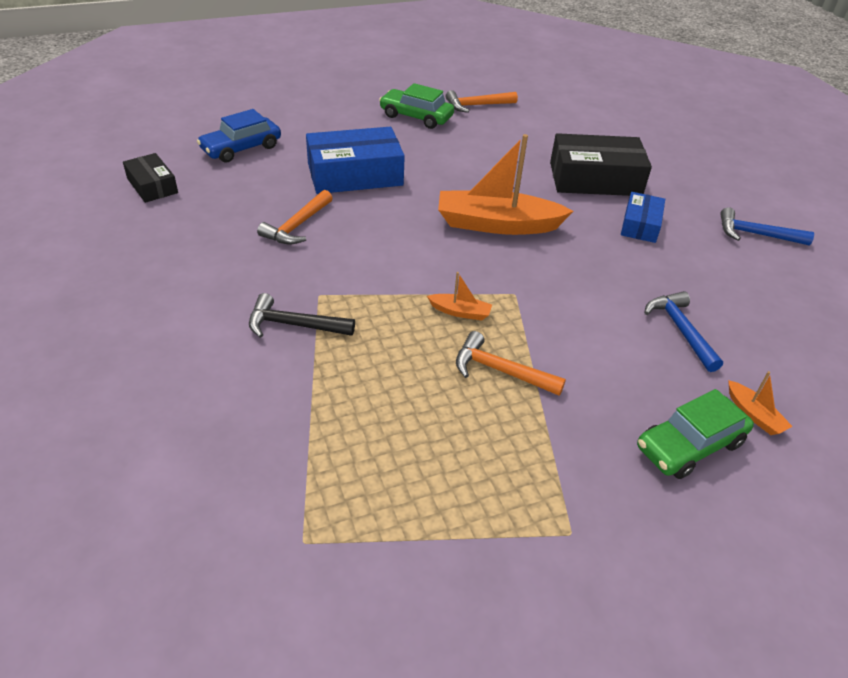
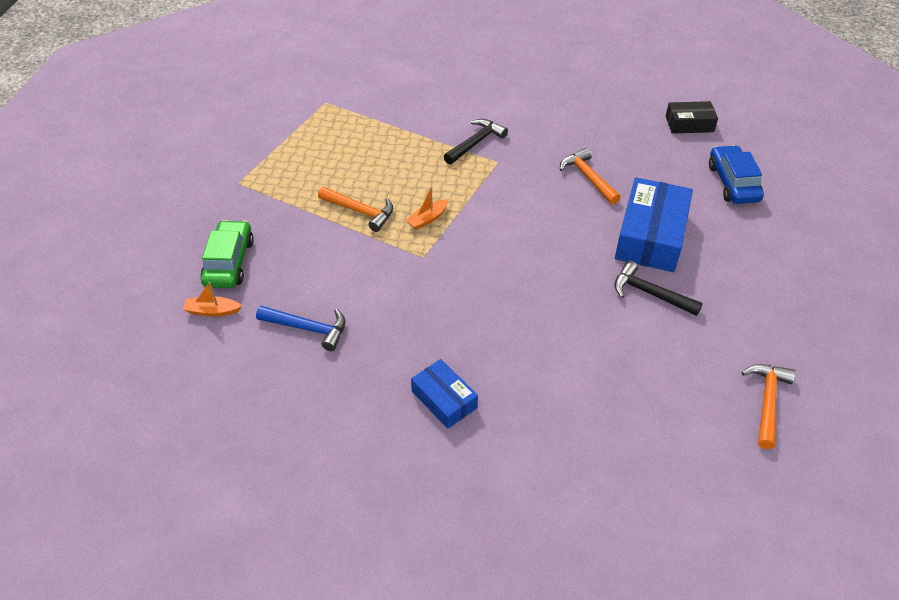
camera: 125 degrees right, 5 degrees up
(416, 117) = (755, 329): green car -> none
(426, 162) = (649, 293): none -> black hammer
(497, 224) = (515, 292): orange boat -> none
(500, 371) = (360, 211): orange hammer -> orange hammer turned 60 degrees clockwise
(595, 179) = (543, 416): black box -> none
(755, 234) = (359, 493): blue hammer -> none

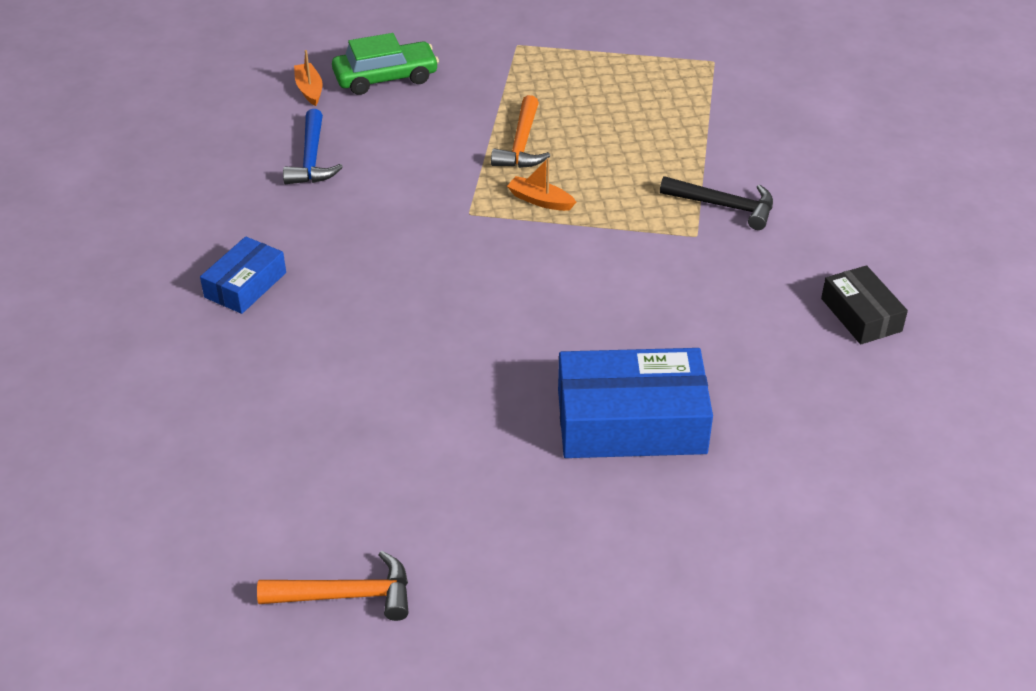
camera: 70 degrees right, 5 degrees down
(588, 177) = (723, 331): orange hammer -> none
(649, 293) = (506, 438): black hammer -> none
(689, 124) = (951, 429): black box -> black box (861, 315)
(733, 183) = (825, 505): blue car -> none

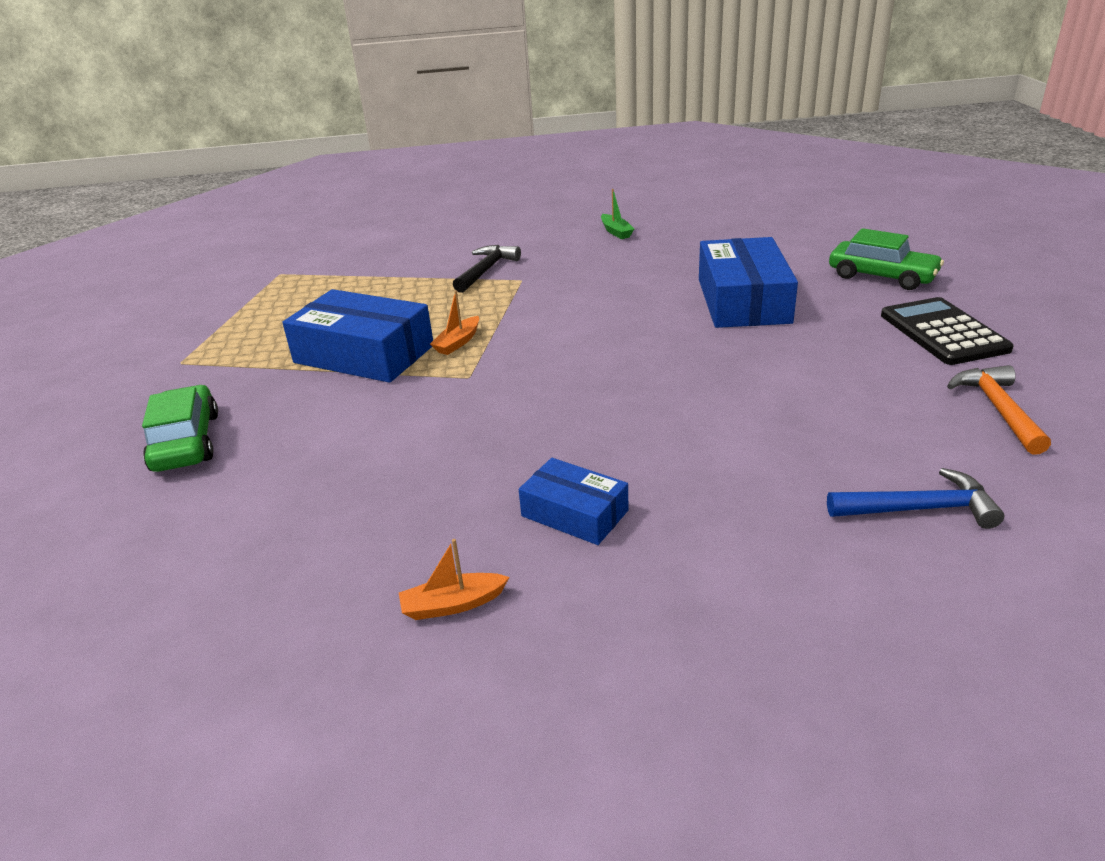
camera: 85 degrees left, 10 degrees down
(309, 90) = (172, 500): orange boat -> orange boat (452, 604)
(312, 159) = (332, 484): blue hammer -> blue hammer (919, 509)
(521, 144) = (364, 354): orange hammer -> blue box
(529, 596) = (943, 332): none -> black calculator
(706, 573) = (882, 276): none -> green car
(861, 315) = (616, 232): black box -> green boat

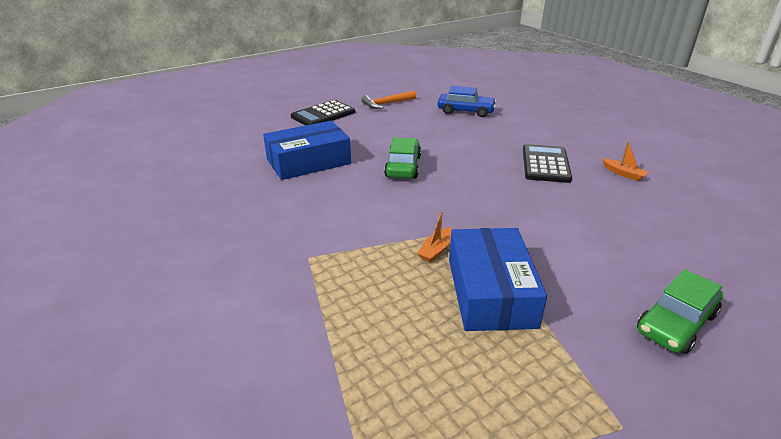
camera: 120 degrees left, 0 degrees up
(458, 342) = (436, 250): orange boat -> orange boat turned 120 degrees clockwise
(486, 270) = (293, 286): black hammer -> none
(574, 513) = (545, 164): blue box -> black calculator
(616, 232) = (180, 236): green boat -> none
(882, 276) = (258, 130): green car -> green car (403, 166)
(919, 509) = (465, 111): blue hammer -> blue car

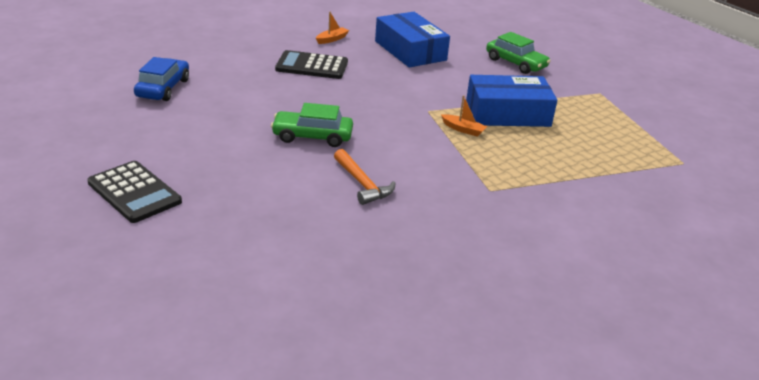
camera: 95 degrees left, 0 degrees up
(308, 161) = (295, 198): blue box -> blue box (410, 50)
(386, 104) = (112, 139): orange hammer -> orange hammer (362, 184)

